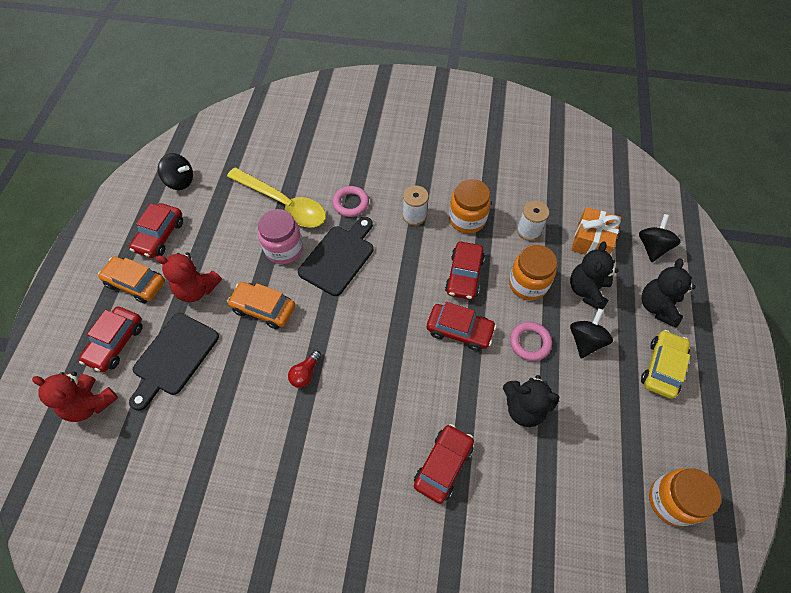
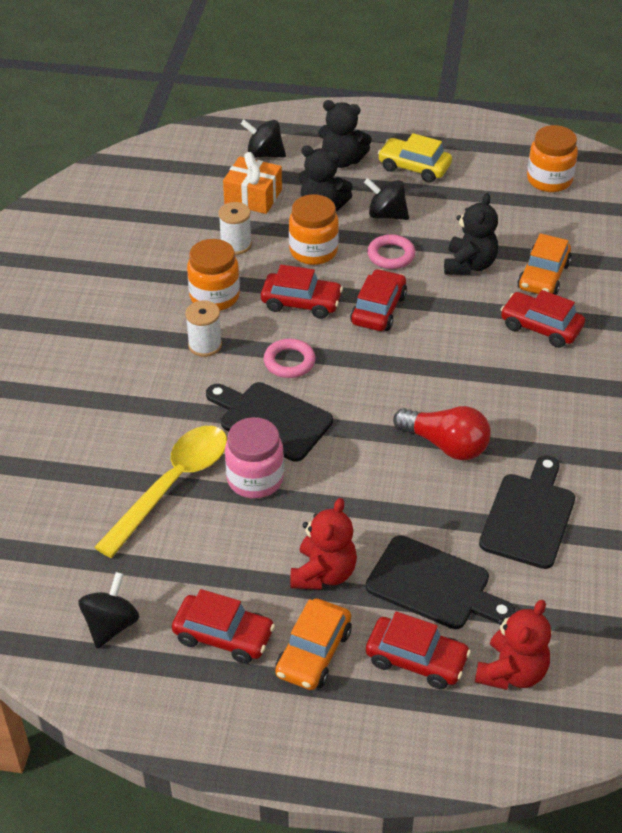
camera: 90 degrees left, 15 degrees down
(225, 431) = (529, 516): none -> black cutting board
(263, 309) = (354, 494): orange car -> orange car (543, 276)
(305, 373) = (445, 445): red light bulb -> red light bulb, size x1.80
(350, 203) = (178, 410): pink ring -> pink ring (289, 362)

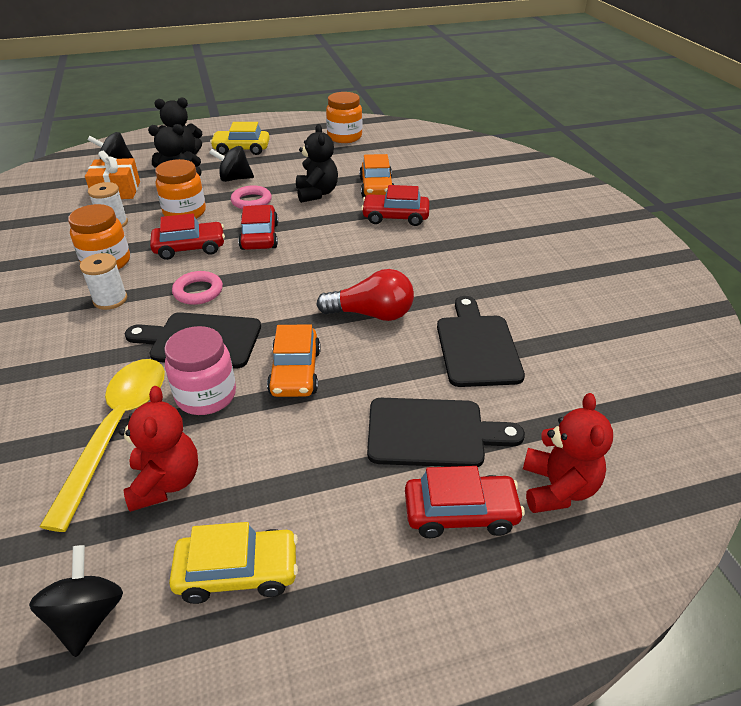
camera: 25 degrees left, 5 degrees down
(223, 636) = (238, 572): red car -> yellow car
(313, 653) = (350, 550): orange car -> orange car (295, 372)
(323, 573) = (319, 461): red teddy bear -> red teddy bear (165, 482)

